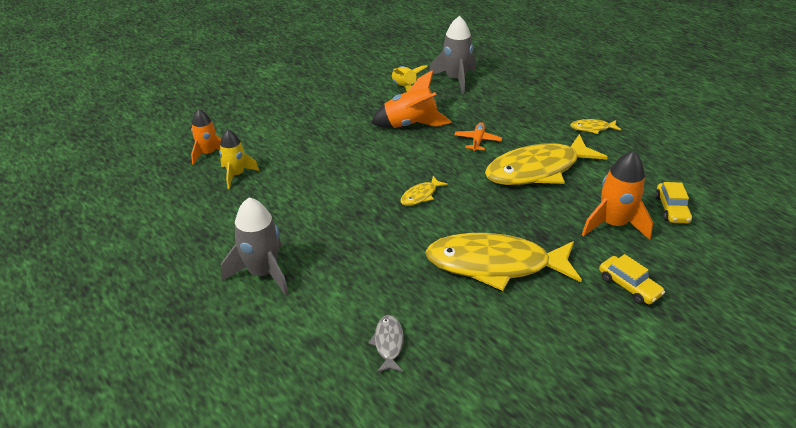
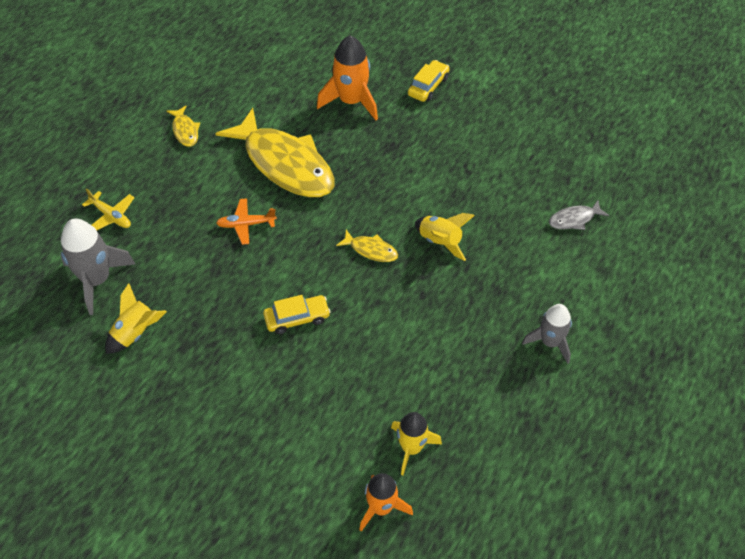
camera: 110 degrees left, 15 degrees up
(263, 273) = (550, 342): grey rocket -> grey rocket, size x0.66
(409, 237) = (440, 241): none -> yellow rocket
(410, 125) = (232, 298): orange rocket -> none
(495, 264) = (446, 171): yellow fish -> none
(510, 89) = (111, 216): none -> yellow plane
(671, 209) = (311, 66): yellow car -> yellow car (297, 318)

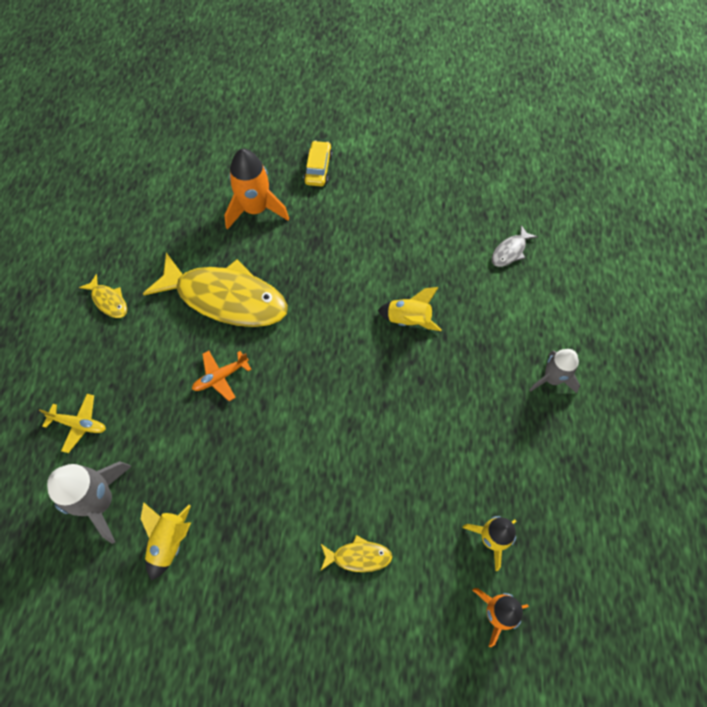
camera: 25 degrees left, 10 degrees up
(297, 318) = (320, 454): yellow car -> none
(371, 250) = (351, 354): yellow fish -> yellow fish (358, 556)

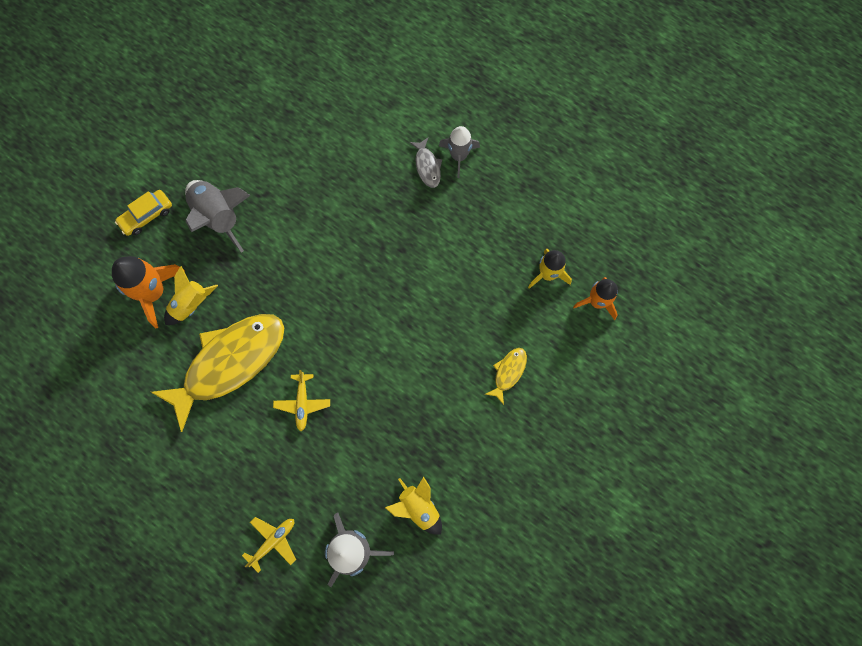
camera: 60 degrees left, 10 degrees up
(109, 301) = (165, 467): yellow fish -> none
(221, 377) = (302, 403): orange plane -> yellow plane
(318, 169) = (146, 216): yellow car -> yellow car turned 75 degrees counterclockwise
(351, 218) = (219, 217): none -> grey rocket
(409, 320) = (345, 228): yellow rocket -> yellow rocket (191, 304)
(510, 251) = (335, 114): grey fish -> grey fish (427, 166)

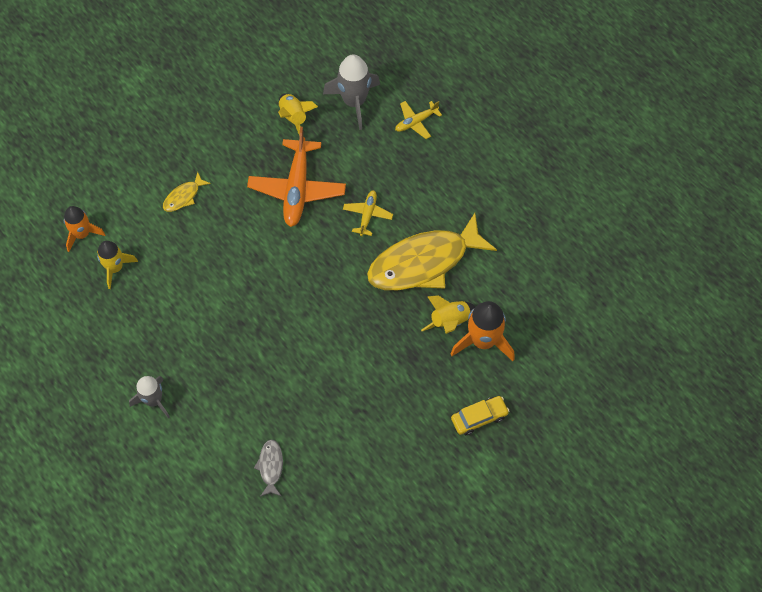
camera: 165 degrees left, 10 degrees down
(219, 217) = (407, 398): grey rocket -> none
(388, 415) = (297, 189): none -> orange plane
(427, 166) = (188, 398): grey fish -> grey fish (270, 467)

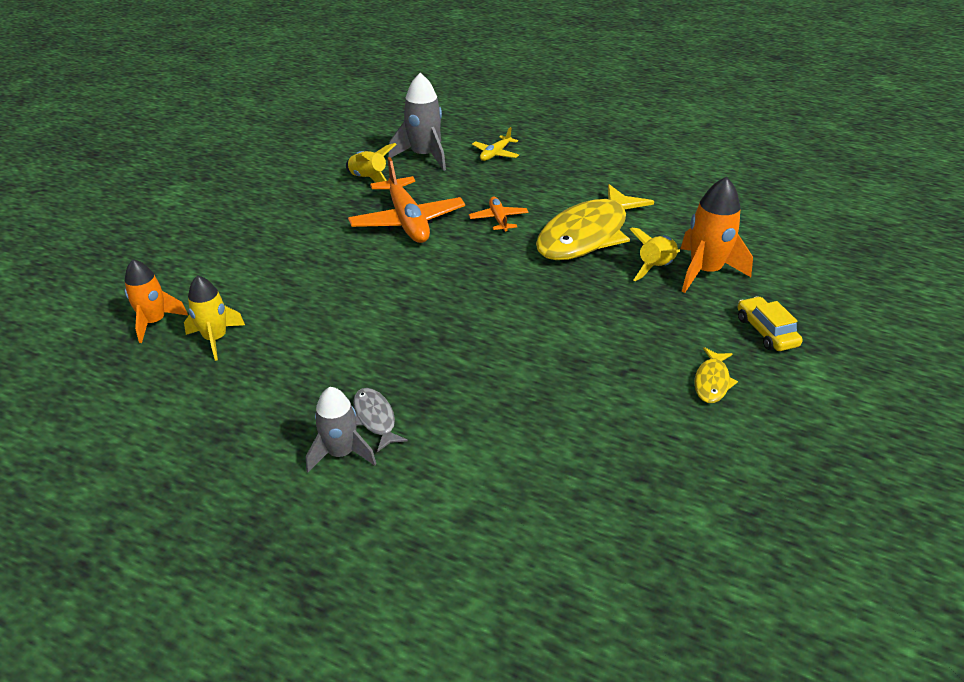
camera: 25 degrees left, 25 degrees down
(183, 196) = (276, 259): yellow fish -> yellow fish (712, 381)
(270, 467) = (560, 467): grey fish -> grey fish (375, 419)
(367, 215) = (498, 219): yellow plane -> orange plane
(479, 418) = (766, 331): yellow car -> yellow car turned 60 degrees counterclockwise

